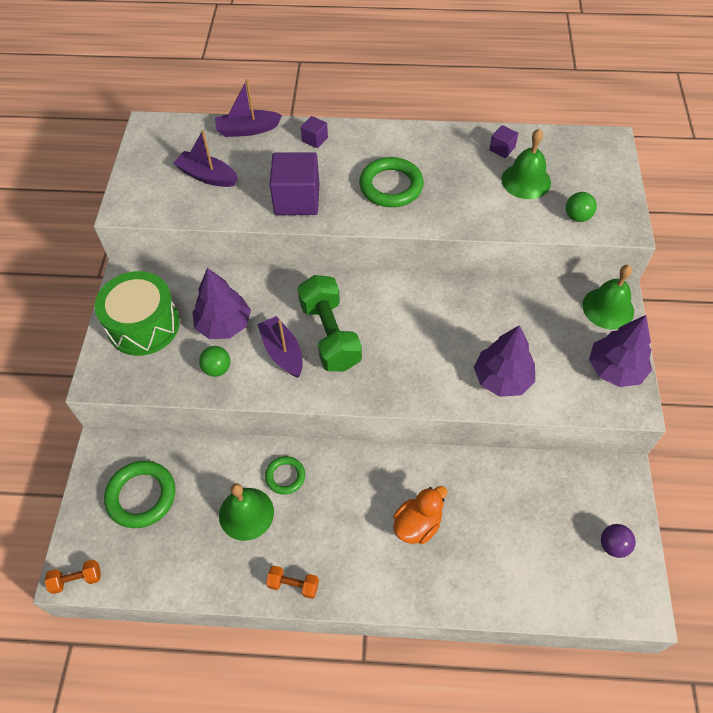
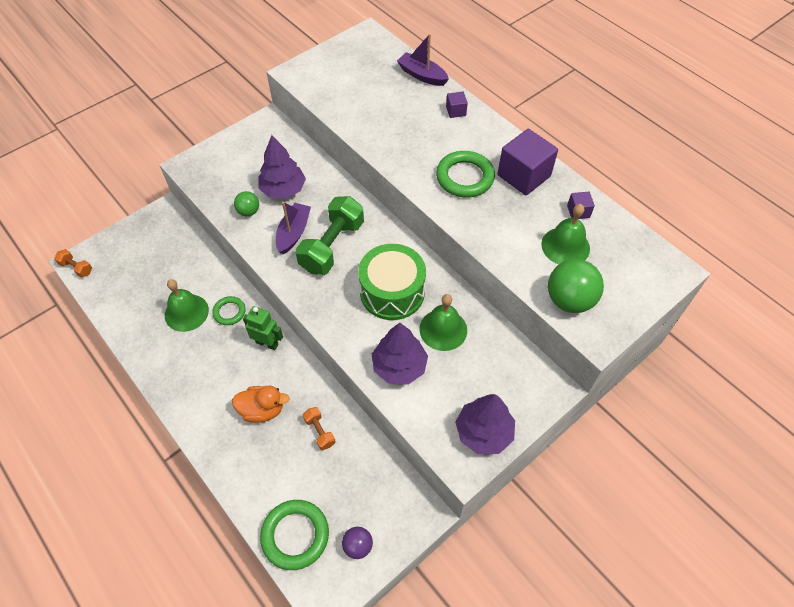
camera: 45 degrees right, 0 degrees up
(141, 496) = (151, 254): green ring -> green ring (295, 535)
(143, 325) = (243, 155): green drum -> green drum (392, 292)
(207, 176) = (361, 87): purple boat -> none
(293, 585) = (161, 373): orange dumbbell -> orange dumbbell (319, 431)
(297, 199) = (394, 141): purple cube -> purple cube (523, 175)
(351, 470) = (267, 343): none -> green robot
(577, 217) = (569, 300): green ball -> green ball, size x1.80
(608, 308) = (535, 390): green bell -> green bell (443, 329)

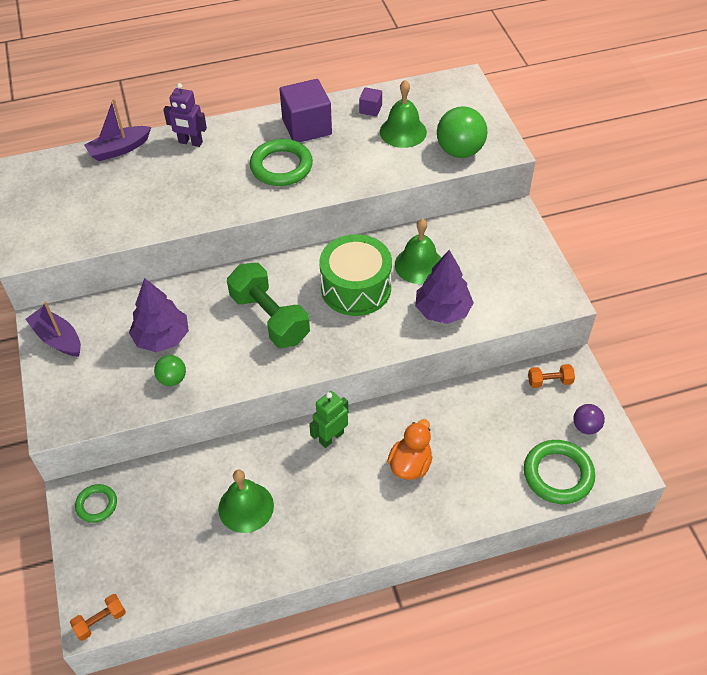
camera: 65 degrees left, 5 degrees down
(229, 312) = (270, 463): green ring -> green ring (97, 505)
(293, 233) = (230, 346): purple boat -> purple boat (58, 339)
(319, 431) = (458, 421): orange dumbbell -> orange dumbbell (549, 381)
(456, 111) = (190, 142): purple cube -> purple robot
(484, 432) = (536, 274): purple tree -> none

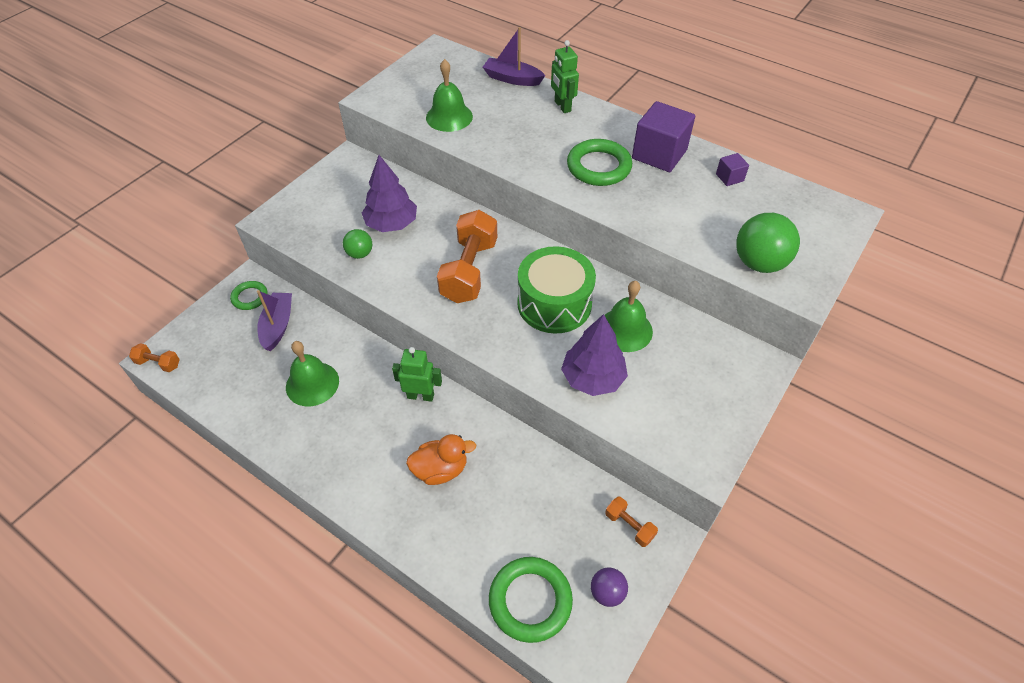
camera: 50 degrees right, 0 degrees up
(58, 339) = (341, 174): purple boat -> purple boat (278, 326)
(190, 142) = (562, 106): purple robot -> green robot
(269, 318) = (469, 270): green dumbbell -> orange dumbbell
(403, 131) = (731, 212): green bell -> green bell (449, 117)

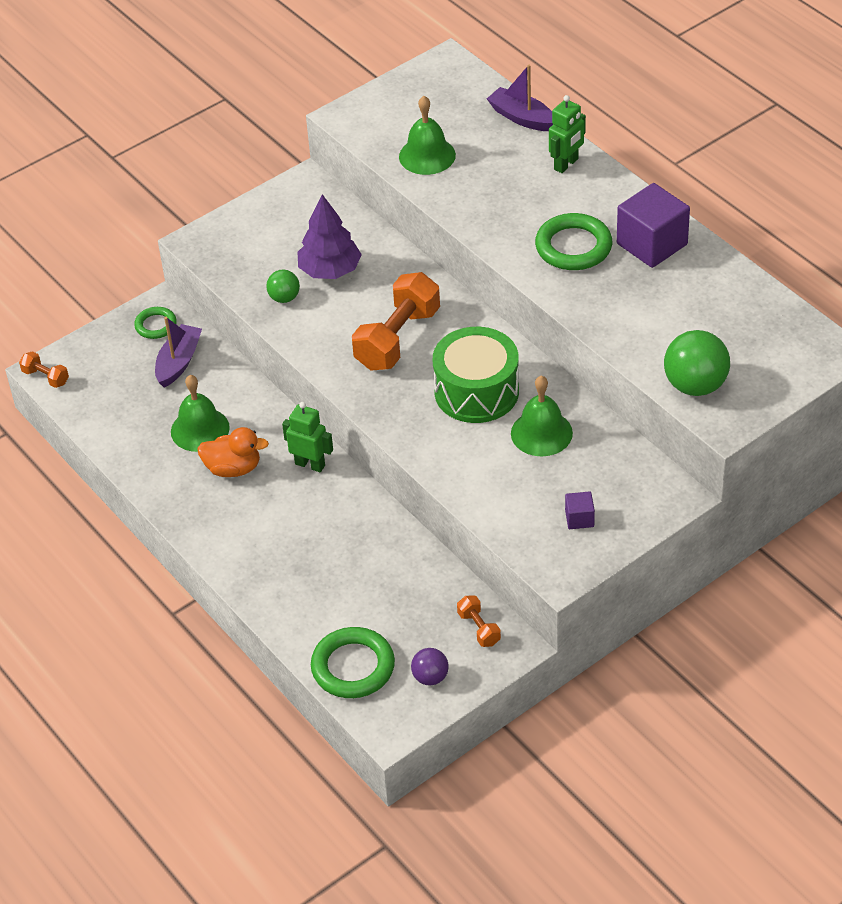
camera: 20 degrees right, 5 degrees down
(440, 469) = (307, 538): orange duck -> orange duck (233, 468)
(562, 106) = (566, 164): green robot -> green robot turned 135 degrees counterclockwise
(593, 378) = (484, 473): purple tree -> none
(729, 177) = (719, 286): purple cube -> purple cube (579, 518)

